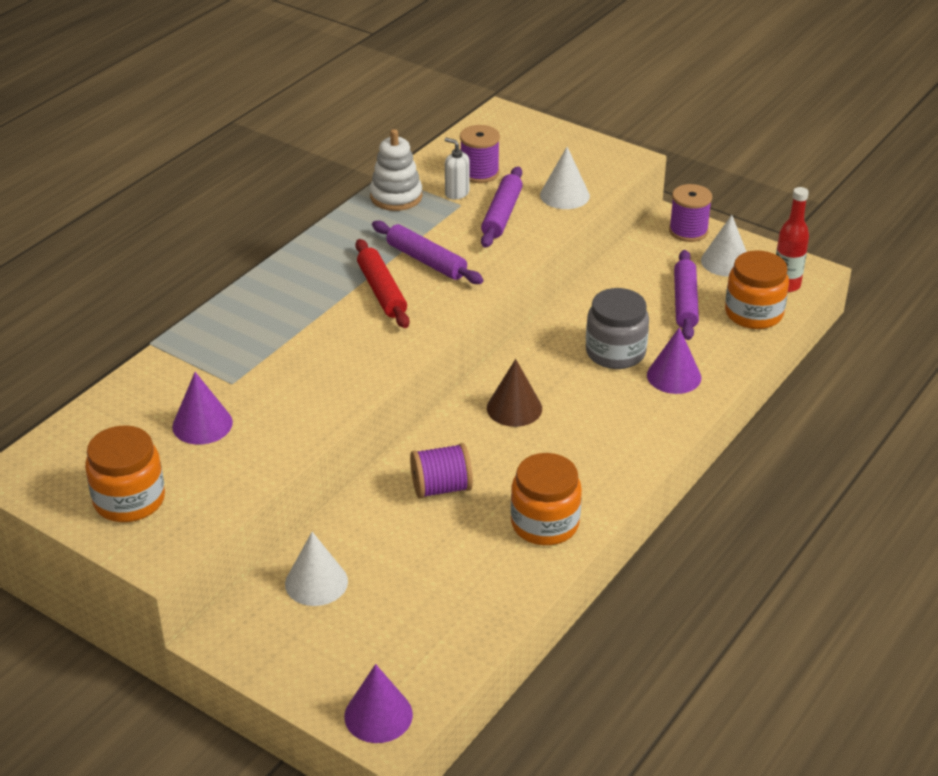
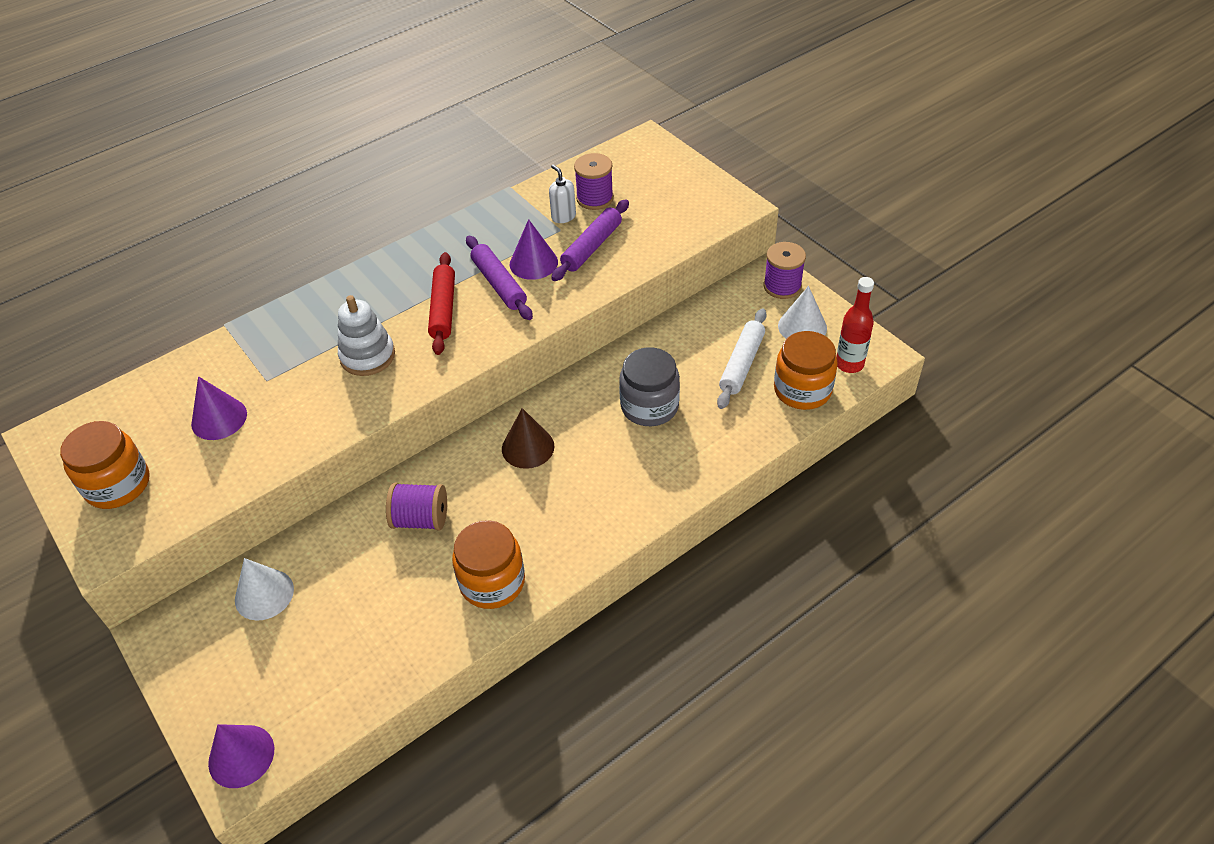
camera: 20 degrees right, 10 degrees up
(396, 197) = (508, 211): white stacking toy -> white stacking toy (367, 356)
(564, 195) = (660, 236): white cone -> none
(674, 376) = (691, 444): purple cone -> purple cone (533, 263)
(685, 302) = (742, 364): purple rolling pin -> white rolling pin

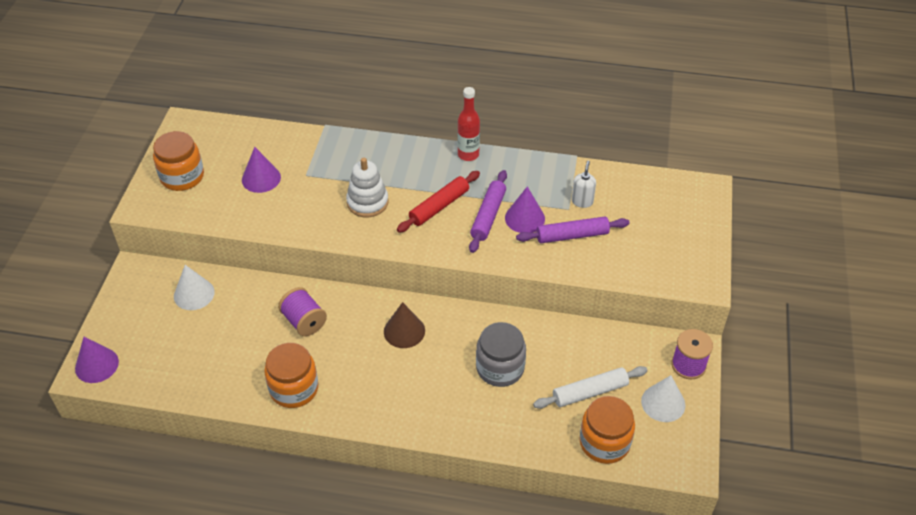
camera: 45 degrees right, 0 degrees up
(595, 198) = (617, 204): purple spool -> none
(849, 364) = (659, 454): red bottle -> red bottle (468, 154)

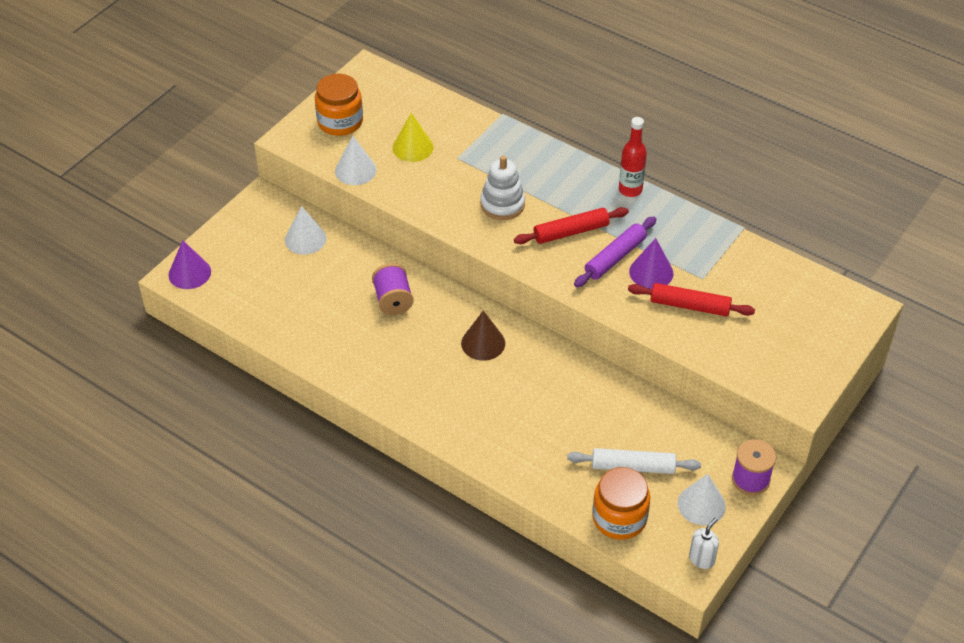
camera: 25 degrees right, 0 degrees up
(219, 215) = (355, 170): none -> white cone
(261, 178) = (412, 147): purple cone -> yellow cone
(294, 389) = (352, 358): orange jar -> none
(500, 368) = (556, 411): grey jar -> none
(572, 235) = (690, 306): purple rolling pin -> red rolling pin
(582, 201) = (721, 276): white soap dispenser -> white soap dispenser (701, 559)

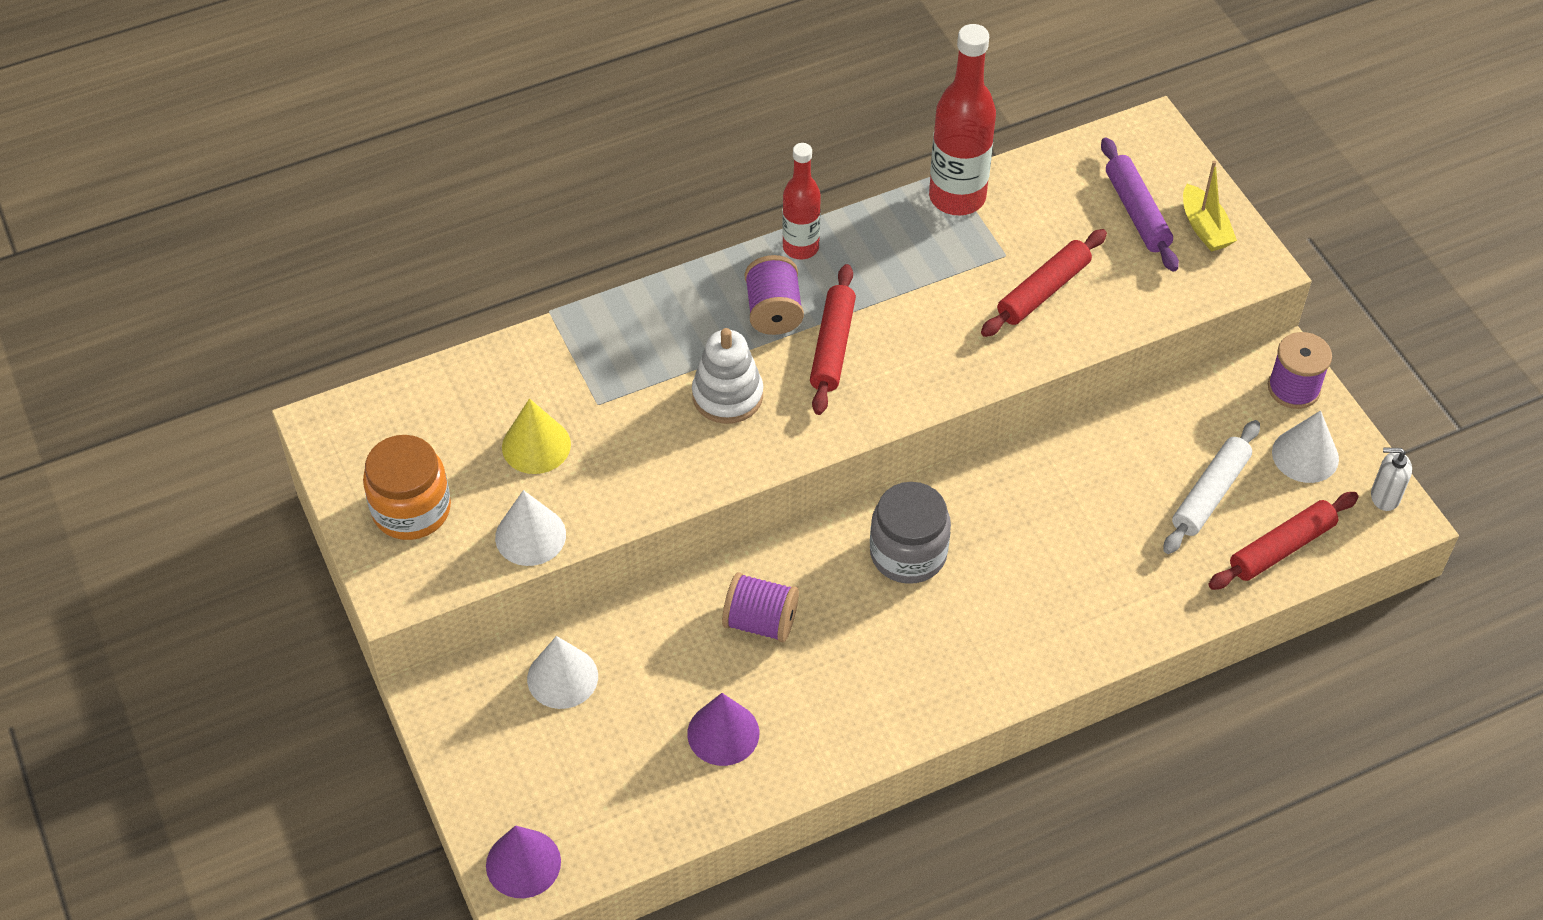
camera: 60 degrees left, 5 degrees up
(483, 343) = (908, 553): brown cone -> grey jar
(575, 198) = (773, 312): none -> purple spool
(615, 257) = (910, 323): purple rolling pin -> purple rolling pin (1136, 212)
(619, 518) = (1281, 548): orange jar -> red rolling pin
(651, 272) = (961, 300): purple cone -> purple cone (723, 733)
(701, 559) = (1384, 497): white soap dispenser -> white soap dispenser turned 60 degrees counterclockwise
(727, 240) = (957, 197): none -> red bottle
(808, 363) = (1204, 228): none -> yellow boat

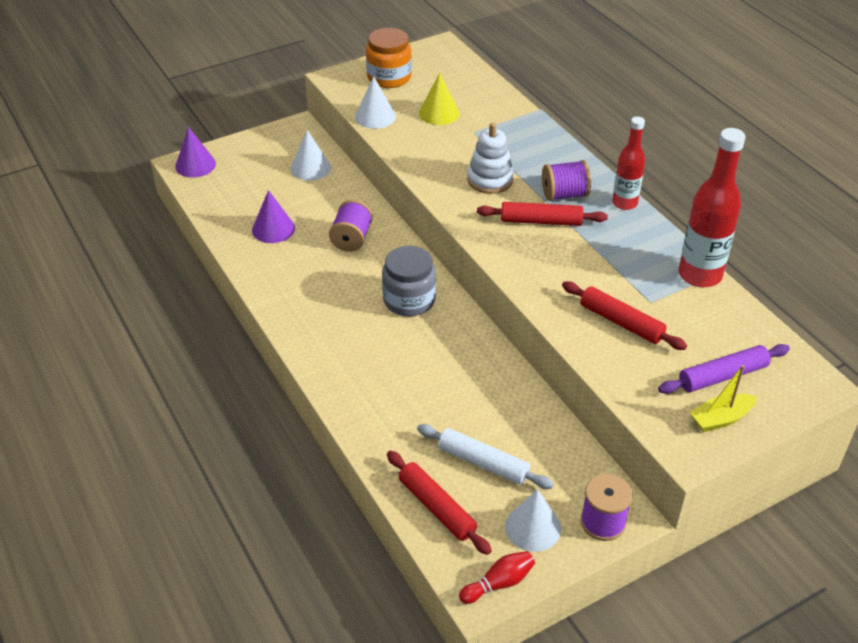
camera: 85 degrees right, 10 degrees down
(1384, 497) = (499, 583): white soap dispenser -> red bowling pin

